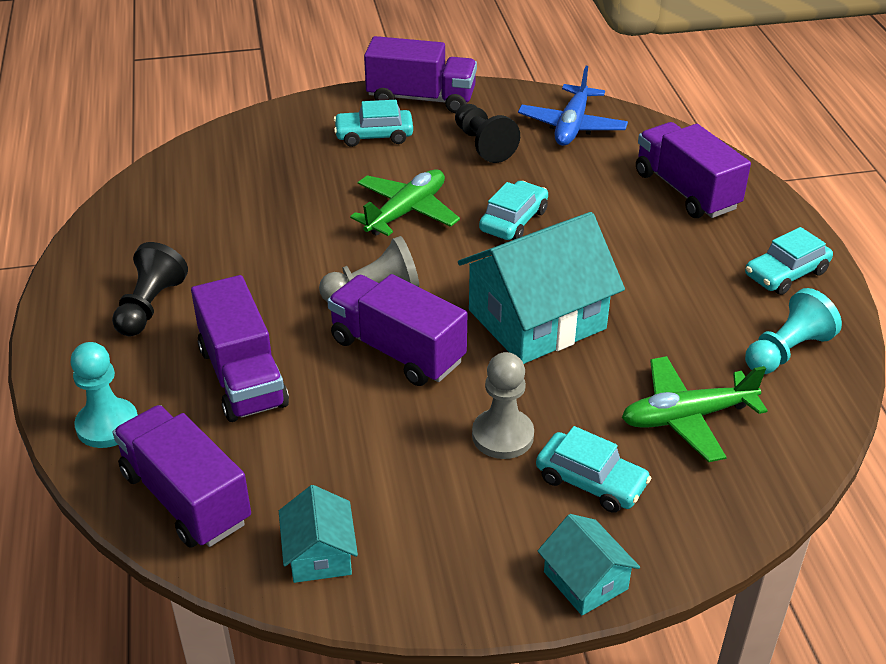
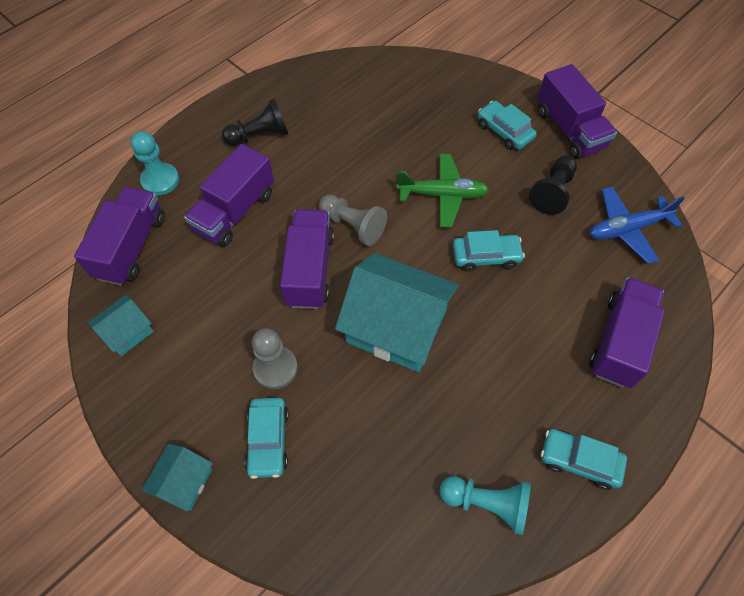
camera: 55 degrees right, 20 degrees up
(687, 417) = (367, 469): green plane -> none

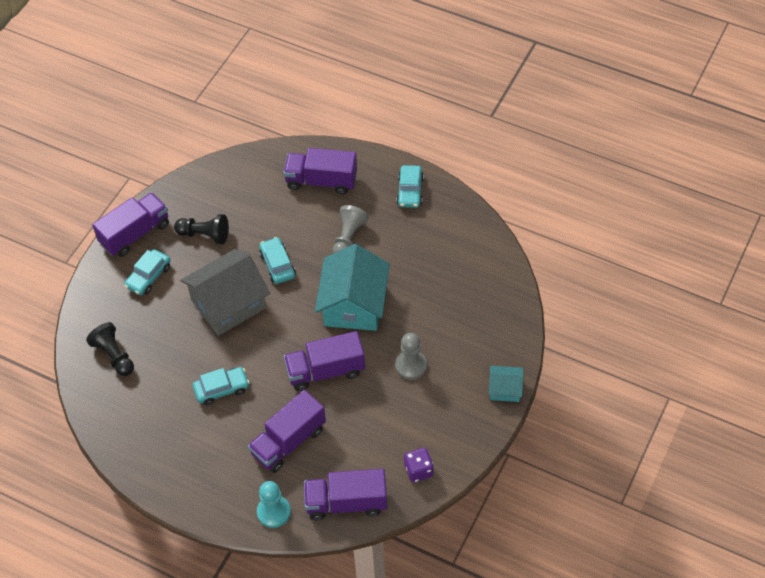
camera: 105 degrees left, 5 degrees down
(127, 332) = (418, 470): turquoise house -> purple dice
(235, 212) = (288, 441): purple truck -> purple truck turned 120 degrees clockwise
(260, 135) = (201, 454): black pawn -> black pawn (114, 356)
(268, 440) = (461, 352): turquoise car -> turquoise car (221, 389)
(353, 225) = (276, 355): grey pawn -> grey pawn (348, 238)
(442, 195) = (228, 304): green plane -> grey house
(487, 503) = (453, 230): turquoise pawn -> none
(627, 229) = (226, 186): blue plane -> none

